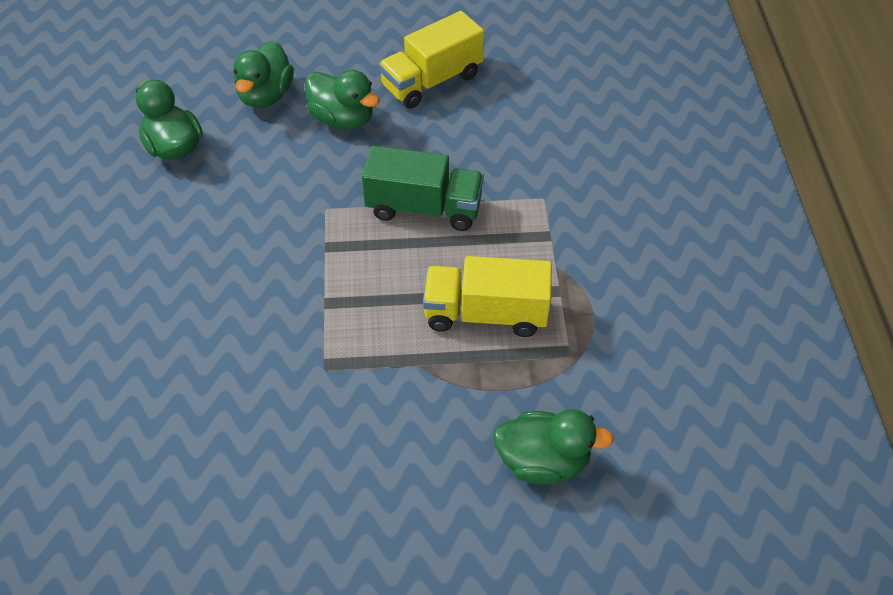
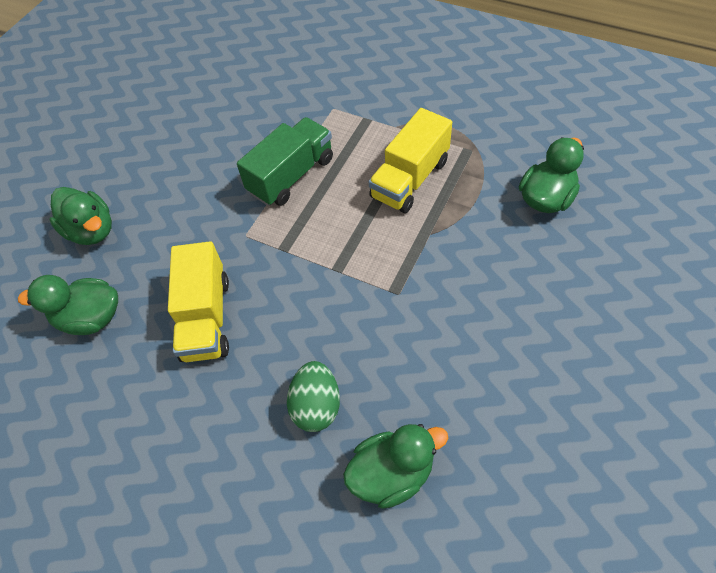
camera: 55 degrees left, 5 degrees up
(161, 358) = (316, 406): none -> green egg
(342, 119) = (163, 190): green duck -> green duck (392, 473)
(432, 81) = (173, 122): yellow truck -> yellow truck (206, 318)

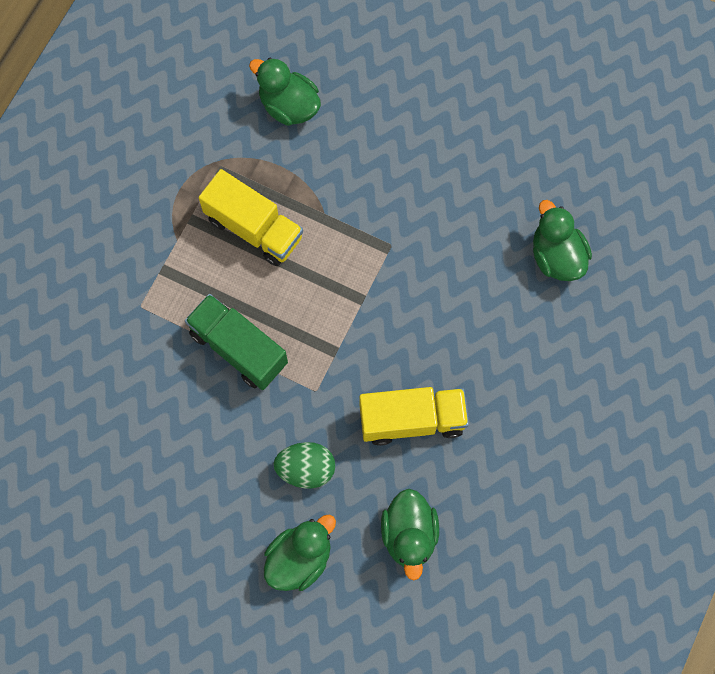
camera: 95 degrees left, 15 degrees up
(316, 406) = (500, 315): green egg -> green egg (306, 469)

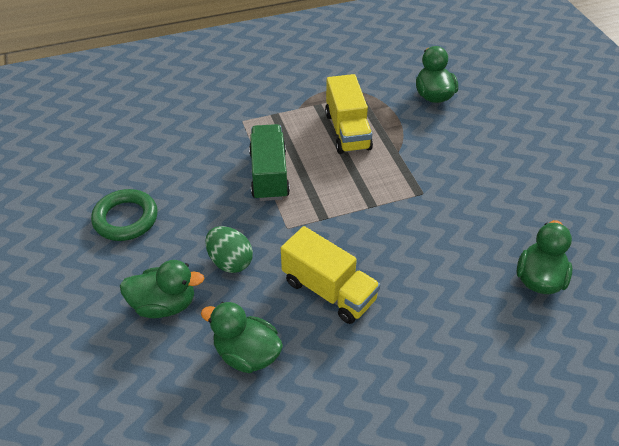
camera: 45 degrees right, 25 degrees down
(166, 515) = (126, 219): none -> green ring
(409, 535) = (247, 354): green duck -> green duck turned 75 degrees clockwise

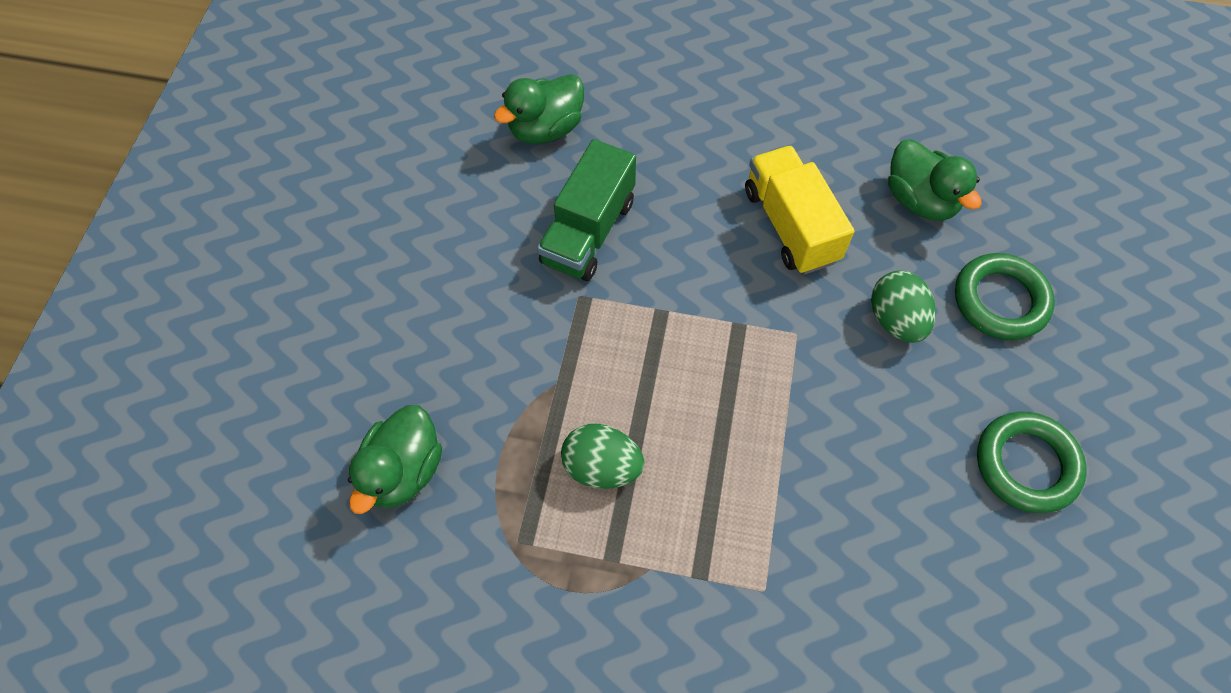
camera: 150 degrees left, 15 degrees up
(164, 305) = (1000, 300): green duck -> green ring
(269, 175) = (776, 439): green truck -> green truck (588, 231)
(347, 131) = (602, 467): yellow truck -> green egg

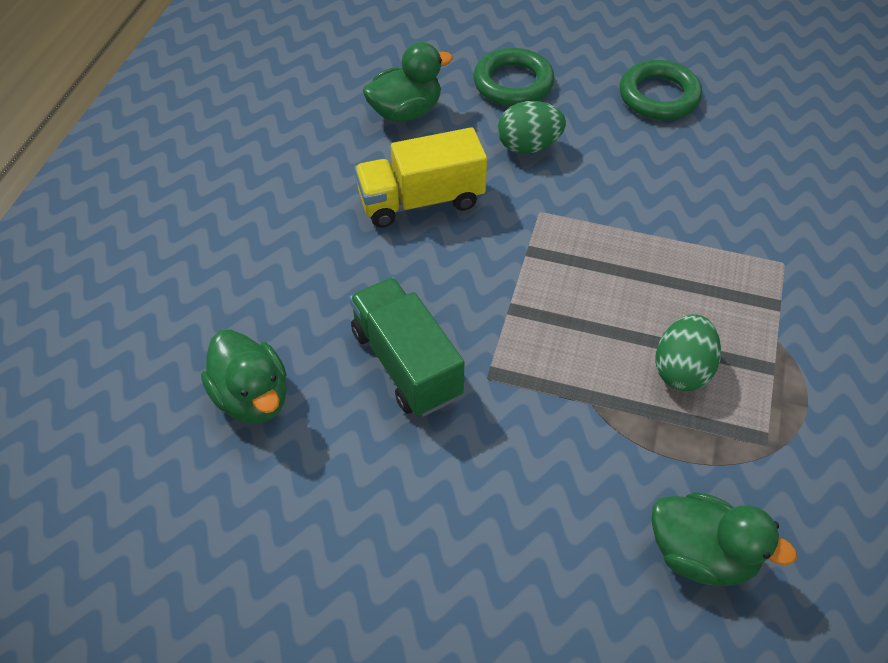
camera: 85 degrees left, 10 degrees down
(588, 231) = (406, 364): green truck -> green truck turned 150 degrees counterclockwise

